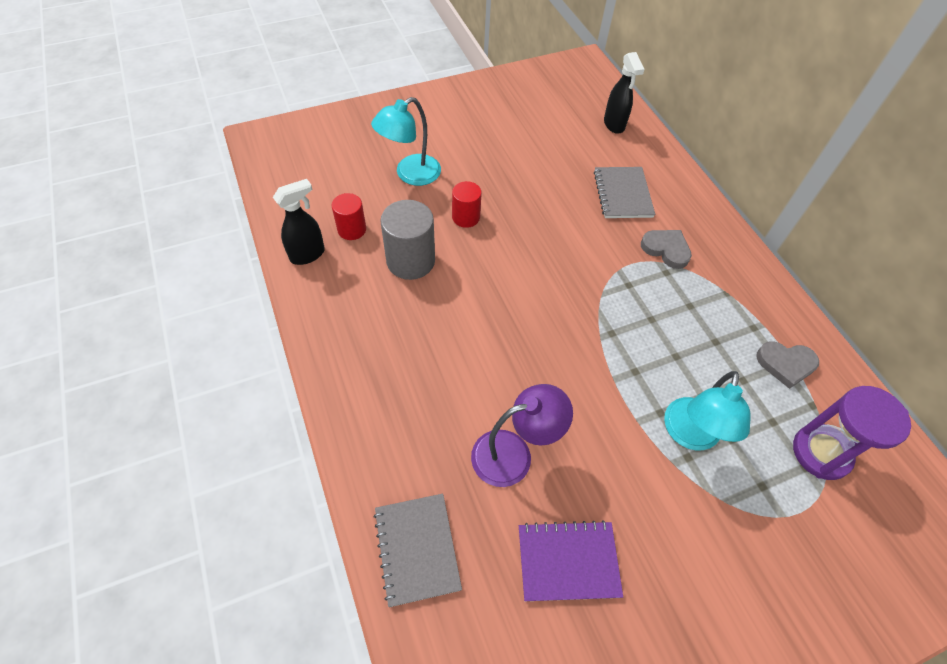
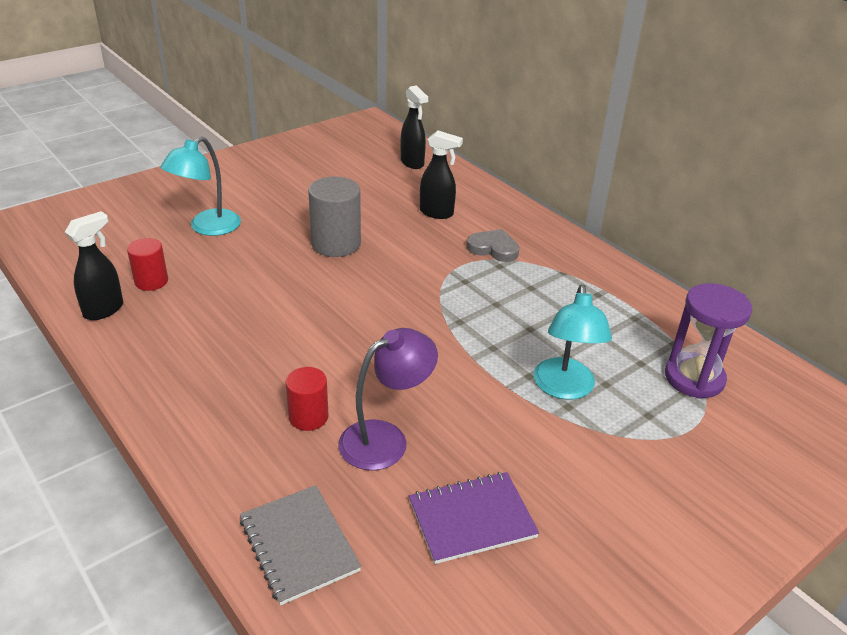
camera: 15 degrees left, 20 degrees down
(410, 261) = (226, 297): grey cylinder -> grey cylinder (336, 244)
(466, 217) = (278, 253): red cylinder -> red cylinder (308, 417)
(622, 194) = (437, 213): grey notebook -> black spray bottle
(785, 364) = (637, 317): grey heart -> none

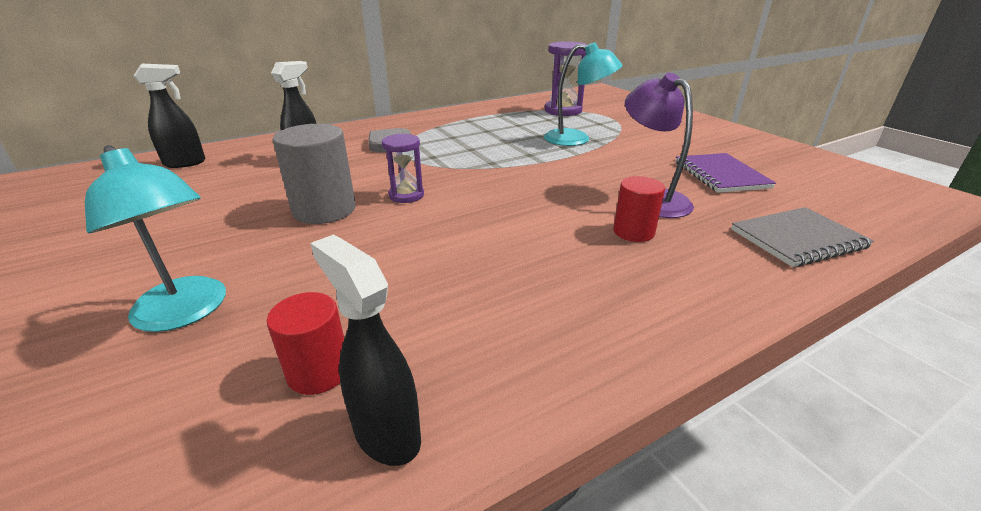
camera: 80 degrees left, 5 degrees down
(368, 278) = (406, 195): none -> purple hourglass

